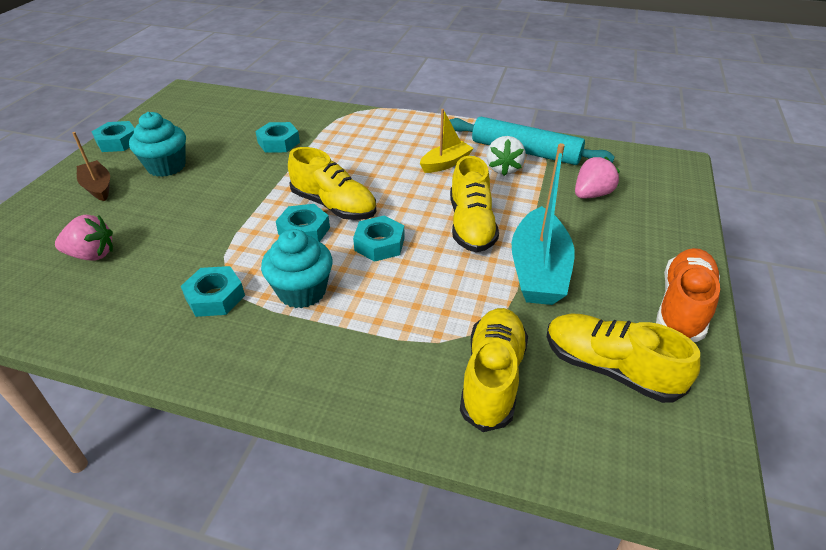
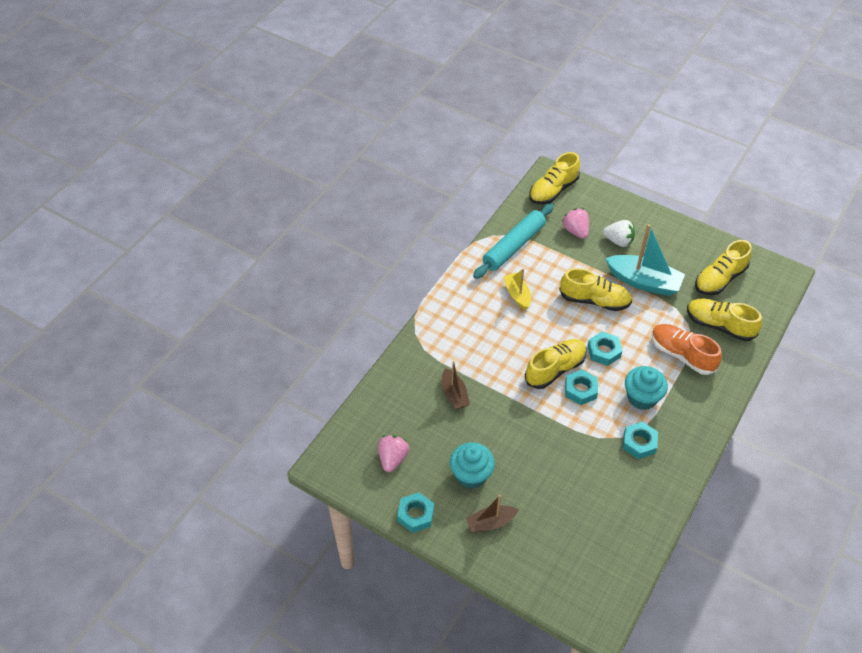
camera: 75 degrees left, 10 degrees up
(92, 255) = (582, 516): pink strawberry -> pink strawberry (392, 458)
(278, 142) = (454, 394): turquoise nut -> brown boat
(503, 169) = (533, 265): white strawberry -> white strawberry (618, 241)
(651, 168) = (553, 190): none -> yellow shoe
(682, 306) = (682, 234): orange shoe -> orange shoe (682, 355)

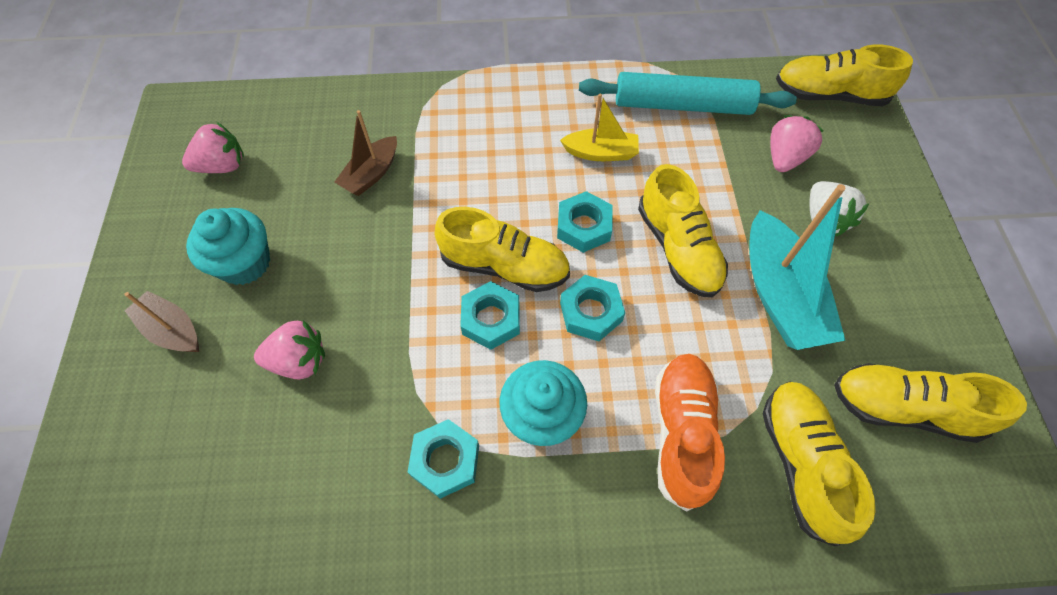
camera: 55 degrees right, 10 degrees up
(415, 515) = (143, 236): turquoise nut -> turquoise nut (584, 227)
(517, 295) = (601, 153): yellow boat -> yellow boat turned 60 degrees clockwise
(549, 475) = (299, 361): none -> pink strawberry

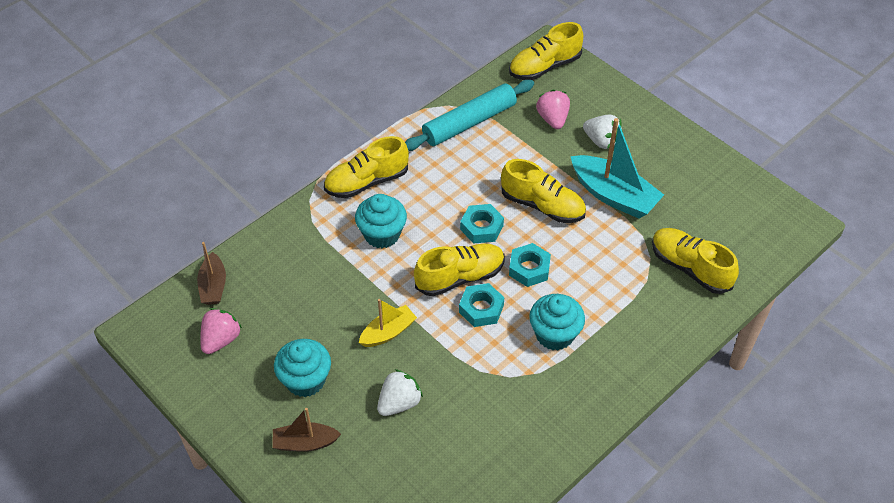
camera: 40 degrees left, 10 degrees down
(299, 361) = (399, 403): pink strawberry -> white strawberry
(371, 174) = (325, 281): brown boat -> brown boat (213, 286)
(445, 460) = (528, 389): turquoise nut -> none
(473, 164) = (382, 234): none -> turquoise cupcake
(601, 153) = (450, 180): yellow boat -> yellow boat (388, 332)
(682, 433) = (627, 293): orange shoe -> none
(903, 408) = (713, 211): yellow shoe -> yellow shoe (367, 182)

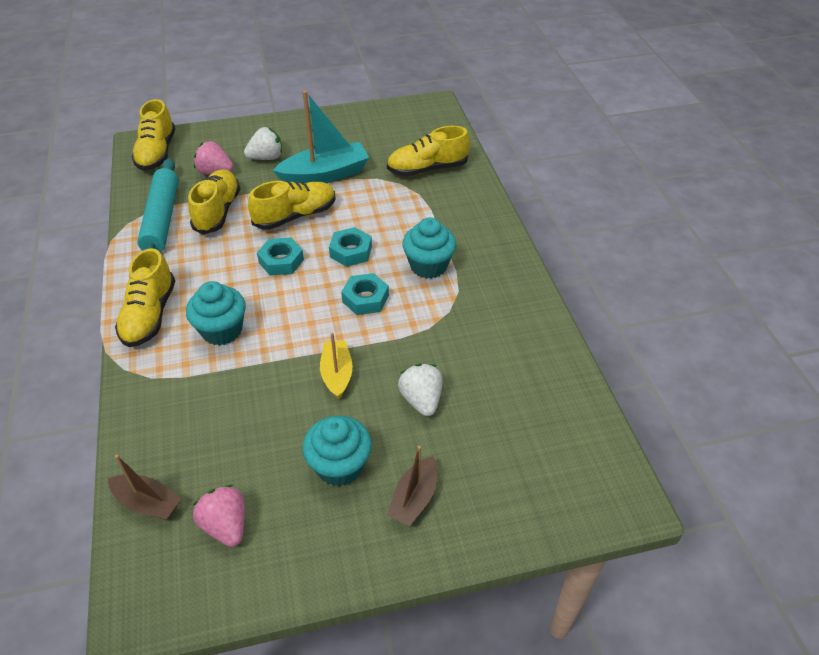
camera: 60 degrees left, 5 degrees down
(460, 277) = (320, 298): yellow shoe -> yellow shoe (217, 211)

